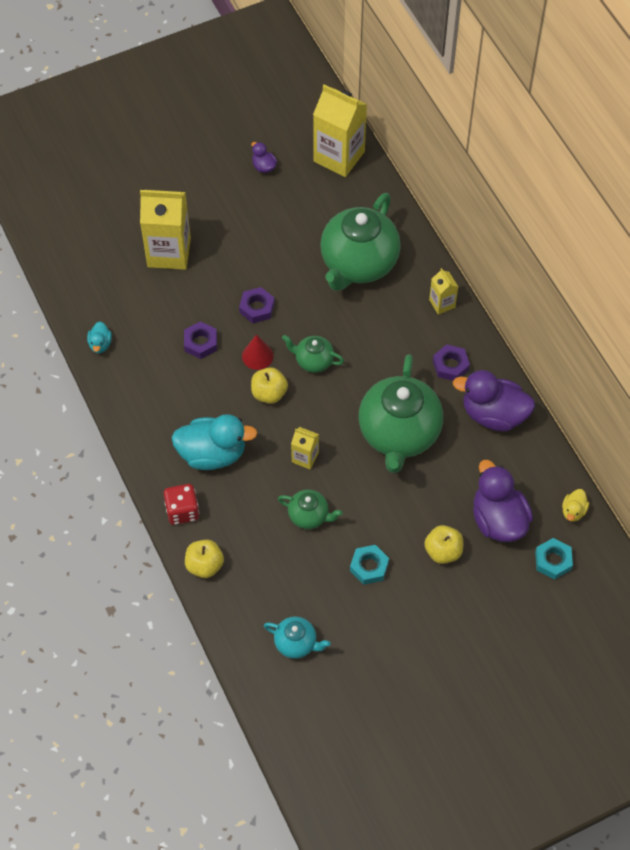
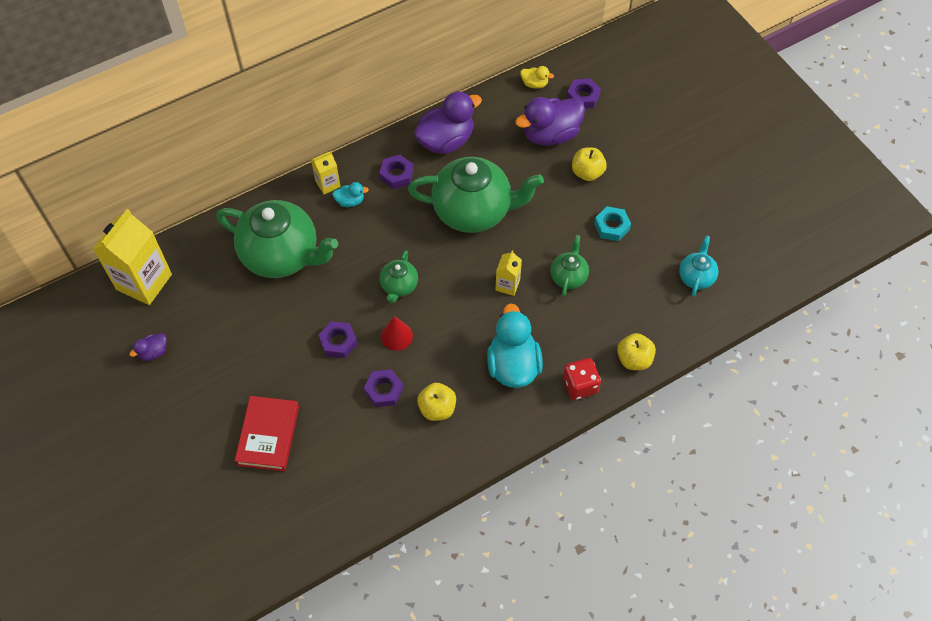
camera: 95 degrees left, 0 degrees up
(100, 344) = (391, 491): turquoise duck -> turquoise duck (350, 201)
(169, 252) = (268, 435): yellow carton -> red book
(269, 393) = (439, 321): yellow apple -> yellow apple (437, 408)
(493, 414) = (446, 141): purple duck -> purple duck turned 135 degrees counterclockwise
(553, 561) = (583, 97): turquoise nut -> purple nut

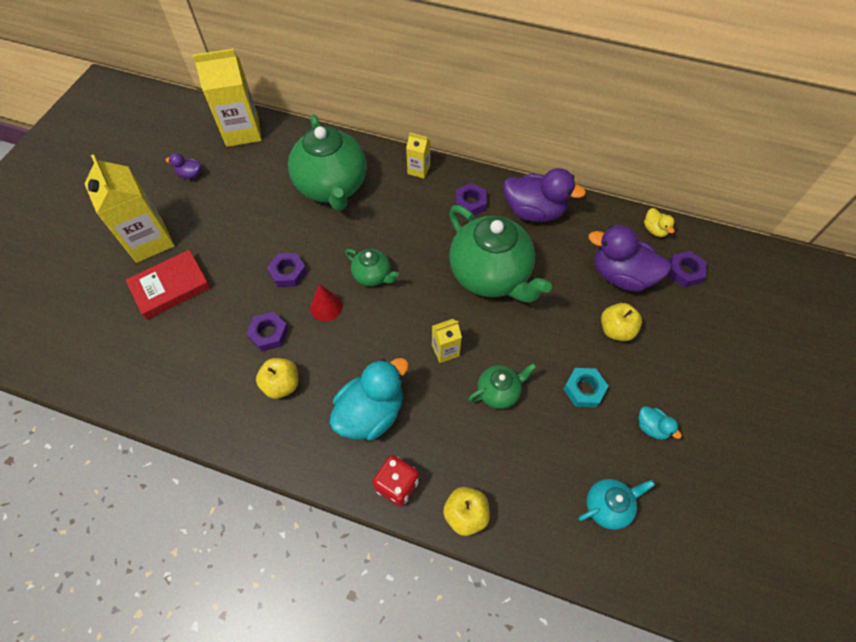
camera: 50 degrees right, 0 degrees up
(200, 425) = (149, 241): none -> yellow carton
(350, 201) = (417, 193): turquoise duck -> turquoise duck (651, 427)
(399, 286) = (373, 276): green teapot -> green teapot turned 120 degrees counterclockwise

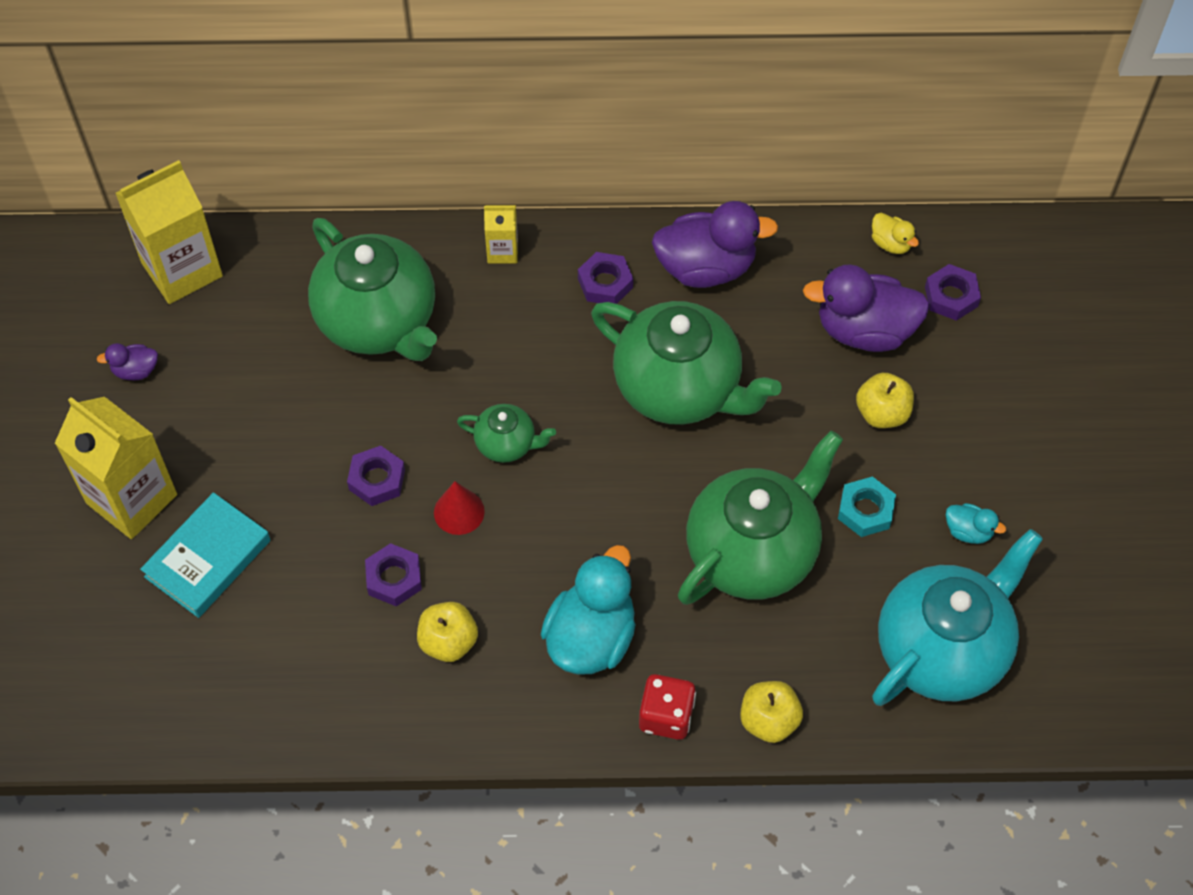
camera: 20 degrees left, 0 degrees up
(171, 287) = (208, 559): red book -> turquoise book
(445, 350) = (658, 519): yellow carton -> none
(499, 392) = (753, 551): green teapot -> green teapot, size x2.12
(607, 506) = (943, 649): turquoise teapot -> turquoise teapot, size x2.12

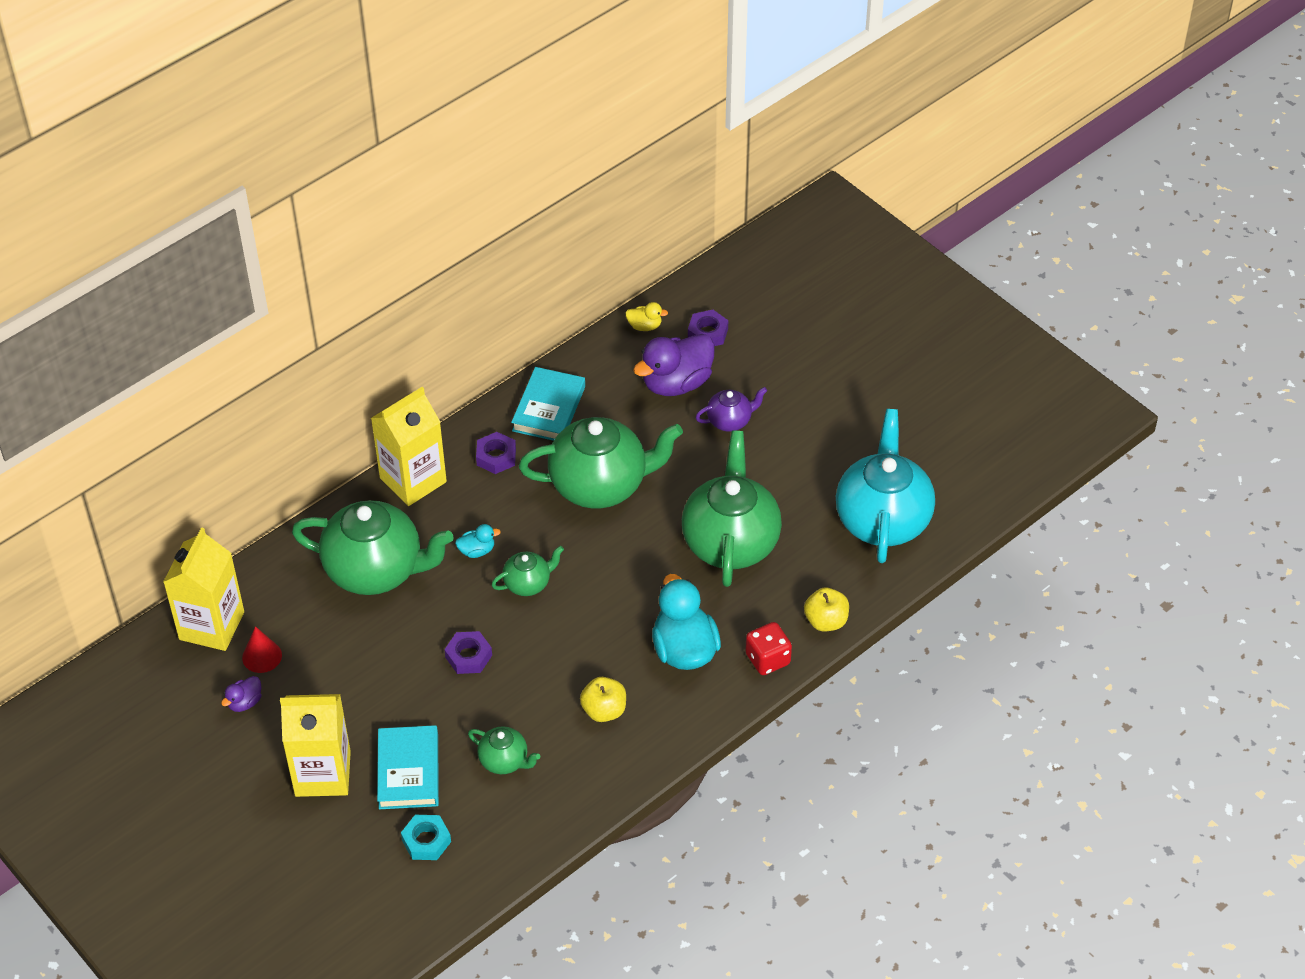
camera: 40 degrees left, 10 degrees down
(304, 620) = (504, 761): none -> green teapot
(394, 578) = (536, 701): purple nut -> none
(459, 512) = (537, 639): red cone -> red cone (262, 656)
(502, 251) = (413, 480): yellow carton -> yellow carton, size x2.04
(706, 267) = (549, 409): purple duck -> turquoise book
(865, 510) = (771, 478): turquoise nut -> turquoise nut (426, 841)
(882, 413) = (730, 420): yellow apple -> purple teapot
(968, 531) = (838, 450): turquoise duck -> turquoise duck (477, 550)

